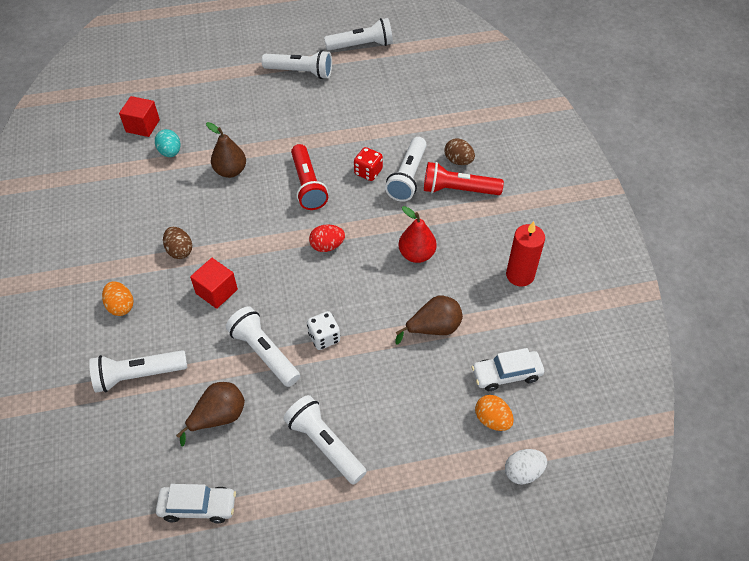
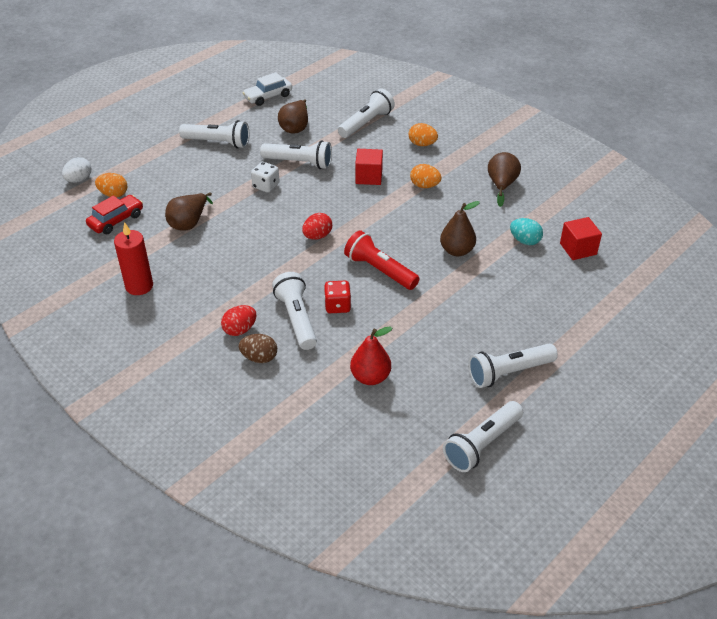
camera: 145 degrees right, 10 degrees down
(116, 213) = (501, 185): none -> brown pear
(180, 251) = (424, 186): brown egg -> orange egg
(416, 254) = (239, 262): red pear -> red pear (370, 377)
(458, 190) = (240, 330): red flashlight -> red egg
(506, 374) = (116, 220): white car -> red car

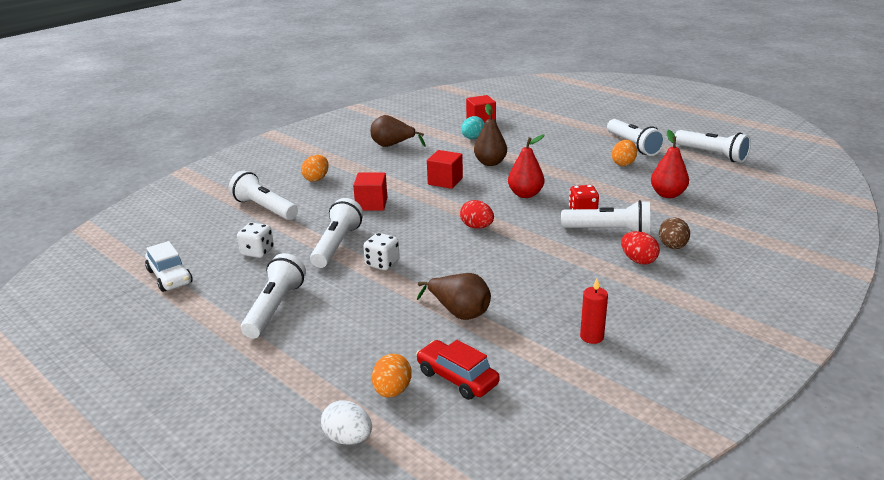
camera: 90 degrees left, 15 degrees down
(139, 286) = (591, 337): red candle -> red candle, size x0.64
(295, 127) = (257, 252): brown pear -> white dice
(297, 319) = (609, 231): white flashlight -> white flashlight turned 150 degrees counterclockwise
(379, 270) = (525, 194): red flashlight -> red pear
(413, 219) = (445, 181): none -> red cube
(424, 186) = (390, 177): orange egg -> orange egg (623, 163)

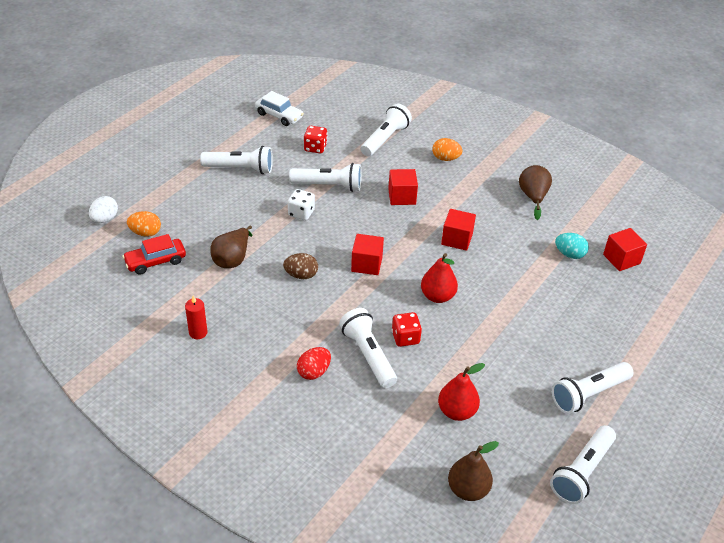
camera: 80 degrees right, 15 degrees up
(170, 277) = (279, 116): white car -> white car turned 105 degrees counterclockwise
(257, 252) = (315, 148): white dice -> red dice
(457, 378) = (155, 261): red car -> red car turned 150 degrees counterclockwise
(477, 227) = (366, 264): red egg -> red cube
(490, 163) = (507, 269): brown pear -> brown pear (468, 489)
(609, 231) = (368, 355): white flashlight -> white flashlight turned 150 degrees clockwise
(623, 163) = (531, 380): orange egg -> none
(672, 247) = (341, 401): brown egg -> brown egg (301, 275)

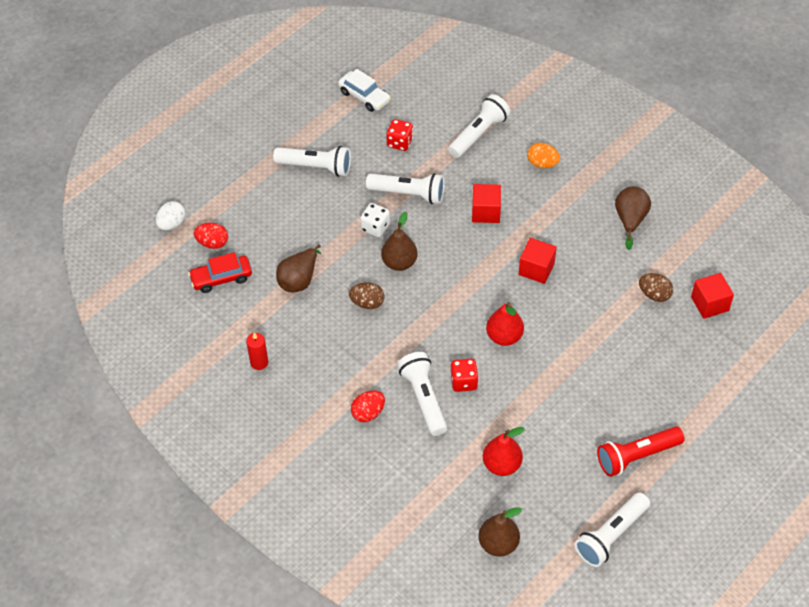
camera: 10 degrees right, 10 degrees up
(145, 233) = (212, 243): orange egg -> red egg
(327, 240) = (399, 263): none -> brown pear
(366, 264) = (436, 294): red cube -> none
(569, 254) = (654, 295): turquoise egg -> brown egg
(588, 394) = (636, 456): white flashlight -> red flashlight

